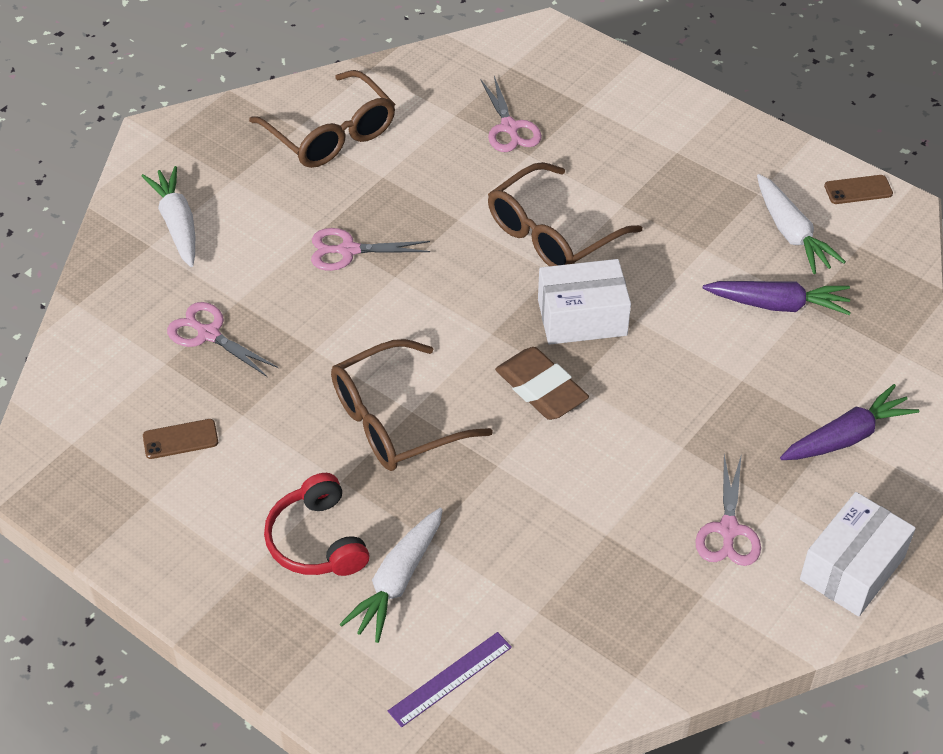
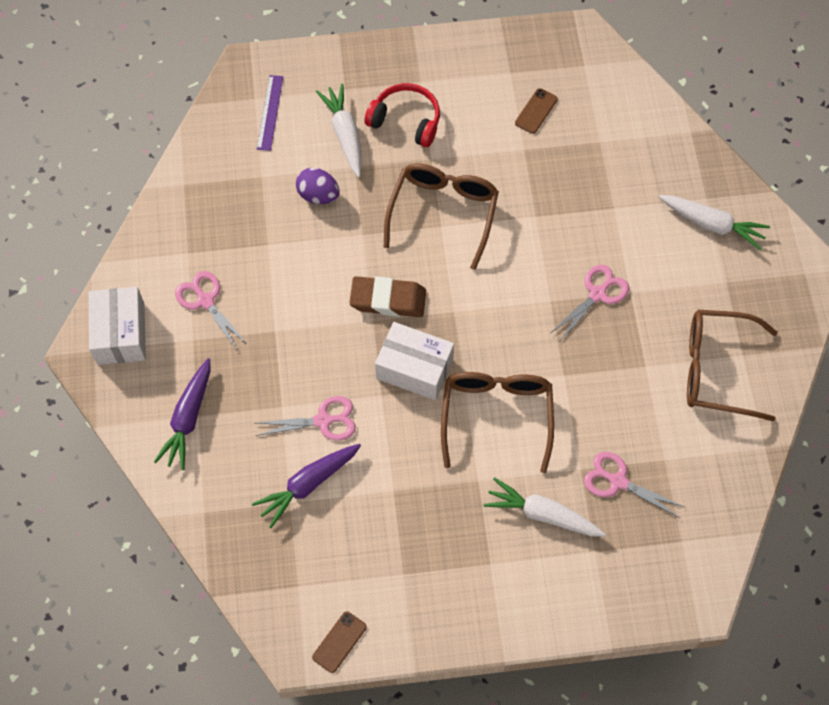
camera: 135 degrees right, 15 degrees up
(208, 334) = (601, 176): pink scissors -> pink scissors (323, 421)
(498, 540) = (318, 195): none -> purple egg
(582, 317) = (414, 368): white box -> white box turned 75 degrees clockwise
(791, 233) = (350, 556): white carrot -> white carrot (543, 514)

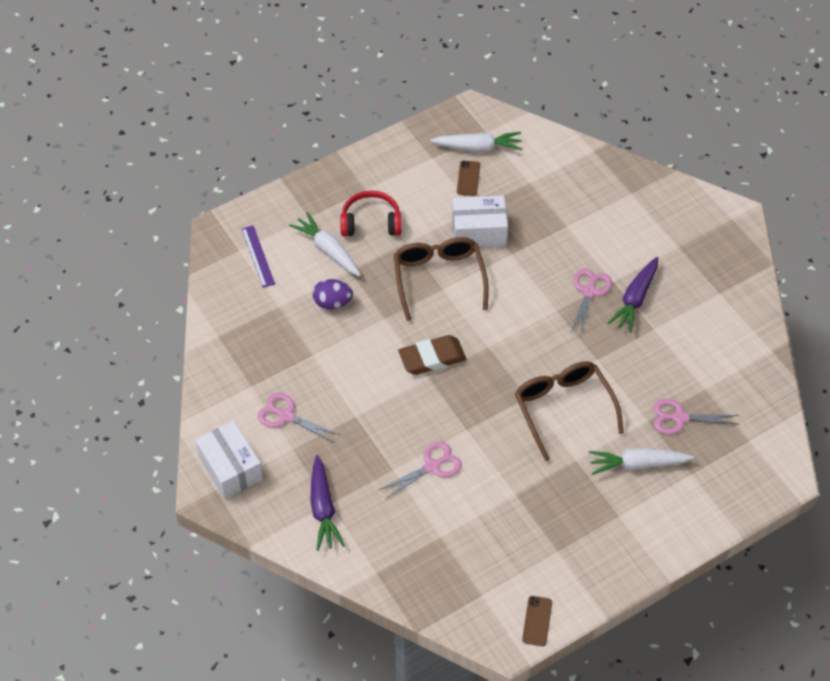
camera: 25 degrees left, 10 degrees down
(308, 484) = (447, 517): purple carrot -> purple carrot (635, 299)
(414, 368) = (481, 400): white box -> white box (479, 231)
(712, 224) = (645, 210): white carrot -> white carrot (478, 147)
(717, 370) = (707, 310): brown glasses -> none

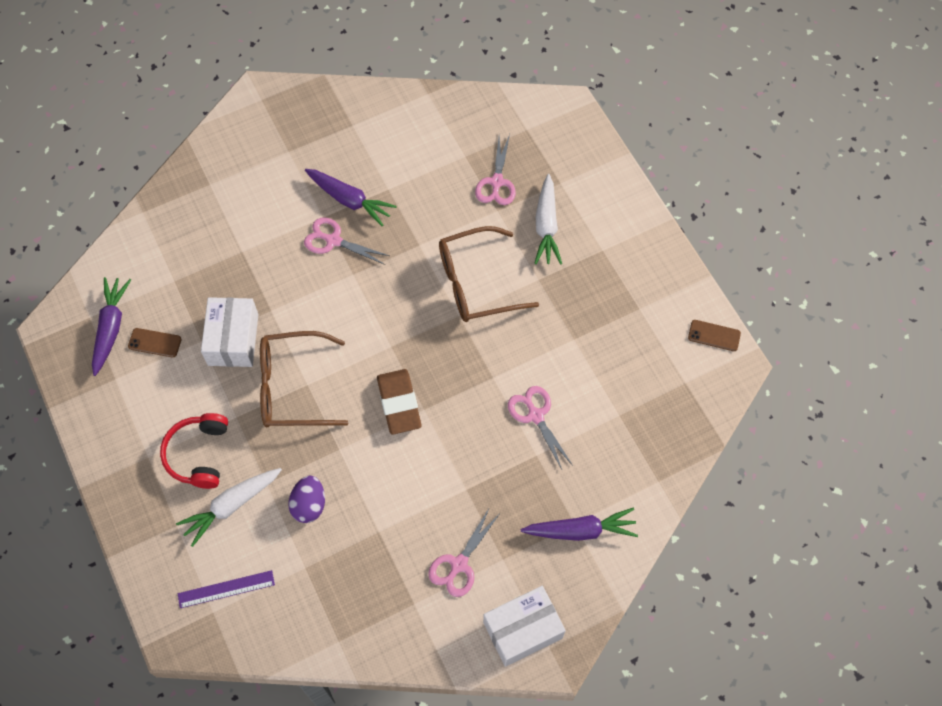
camera: 85 degrees left, 10 degrees up
(478, 147) = (111, 328): white carrot -> purple carrot

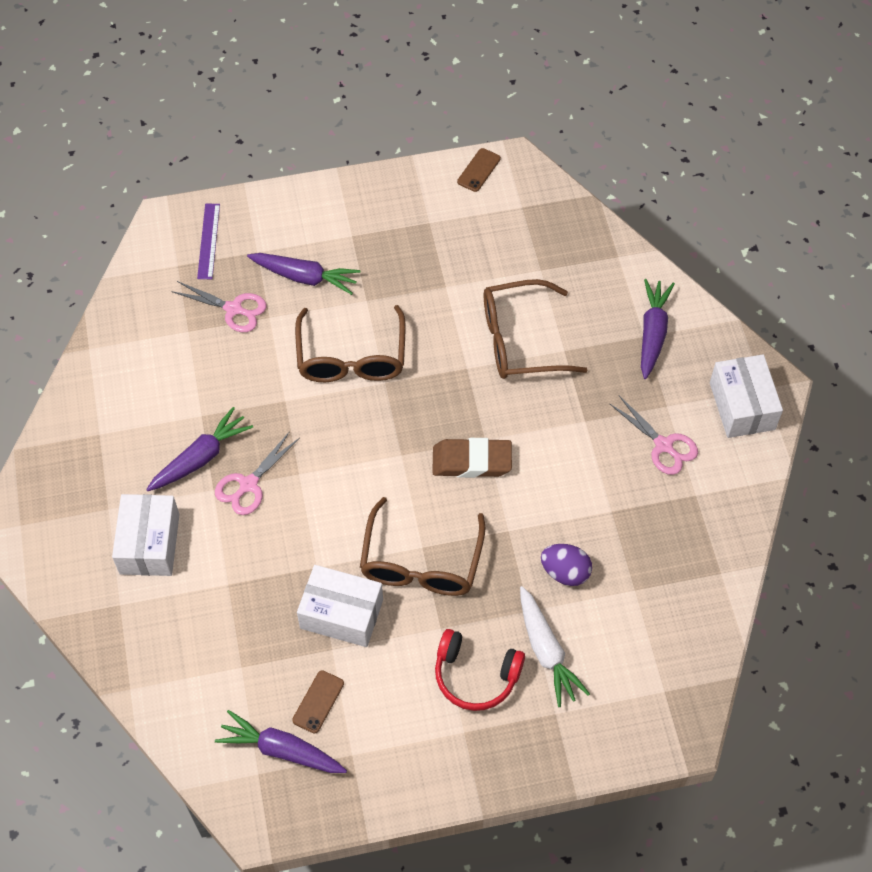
camera: 75 degrees left, 5 degrees down
(226, 589) = (641, 673): purple ruler -> purple ruler (208, 241)
(265, 188) = (149, 544): none -> white box
(535, 415) = (521, 340): pink scissors -> brown glasses
(546, 225) = (305, 277): white carrot -> purple carrot

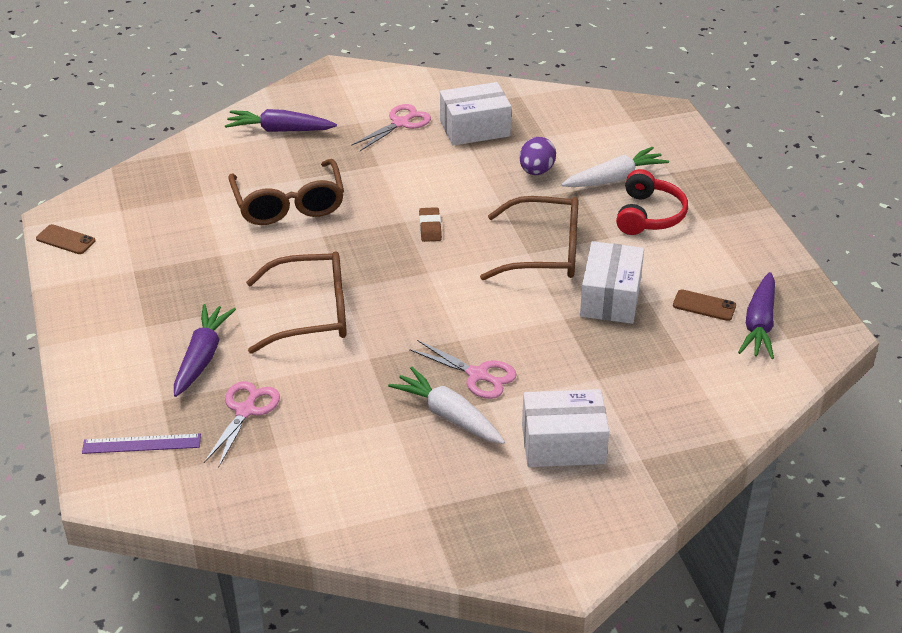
camera: 95 degrees left, 20 degrees down
(200, 457) = (449, 416): purple carrot -> white carrot
(471, 461) = (430, 227): brown eraser -> brown eraser, size x0.57
(742, 406) = (356, 85): white box -> white box (475, 129)

